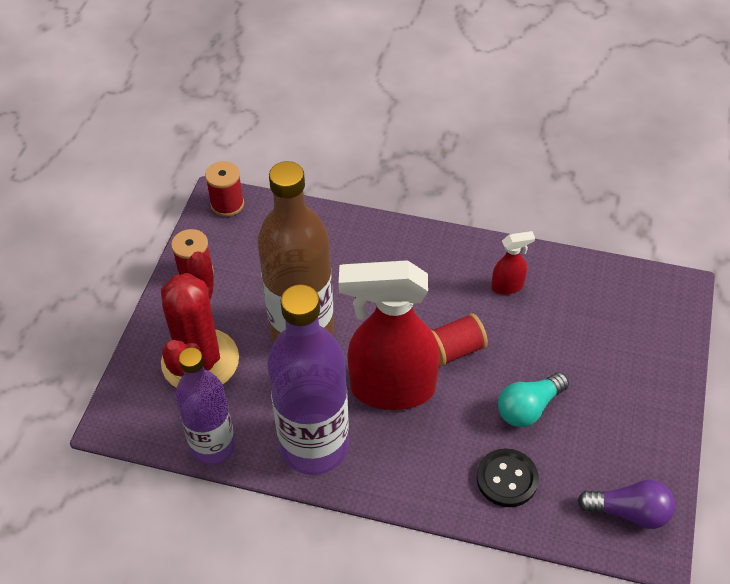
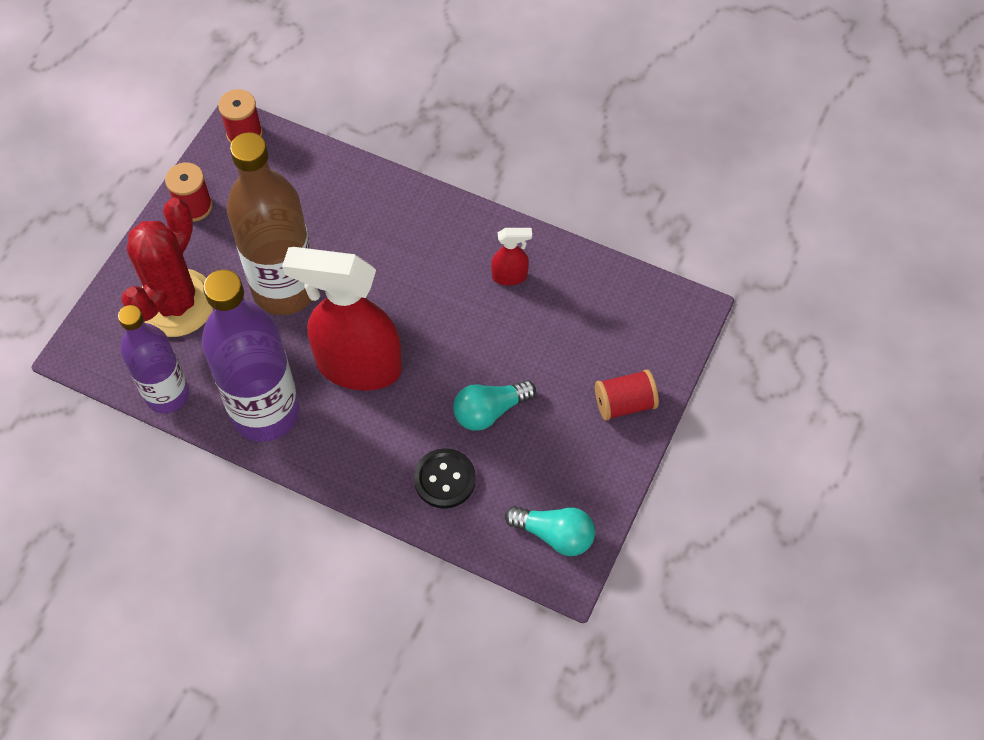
camera: 10 degrees right, 10 degrees up
(455, 350) = (434, 336): red spool -> red spool (624, 403)
(629, 512) = (554, 535): purple light bulb -> turquoise light bulb

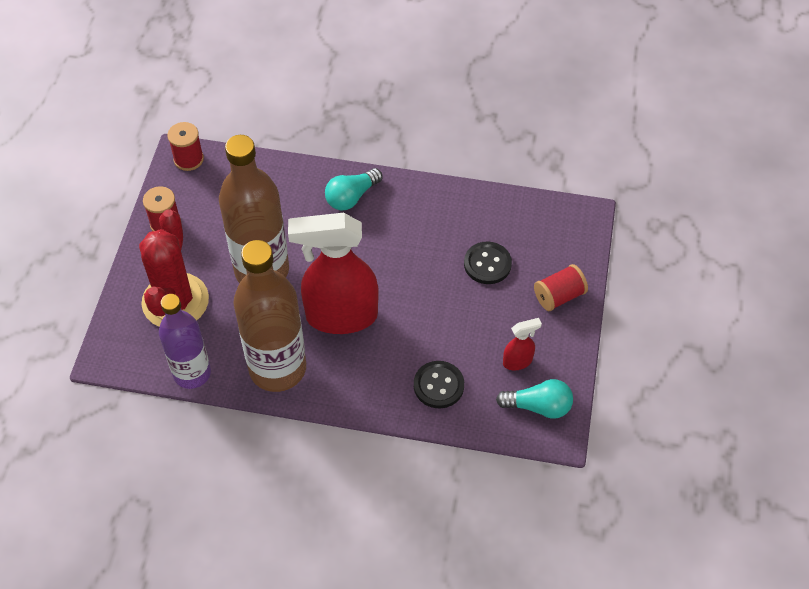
camera: 15 degrees left, 5 degrees down
(265, 412) = (277, 368): purple bottle -> brown bottle
(489, 411) = (456, 326): turquoise light bulb -> turquoise light bulb (351, 197)
(510, 276) = (438, 221): red spray bottle -> red spray bottle (518, 361)
(551, 343) = (487, 264): none -> black button

